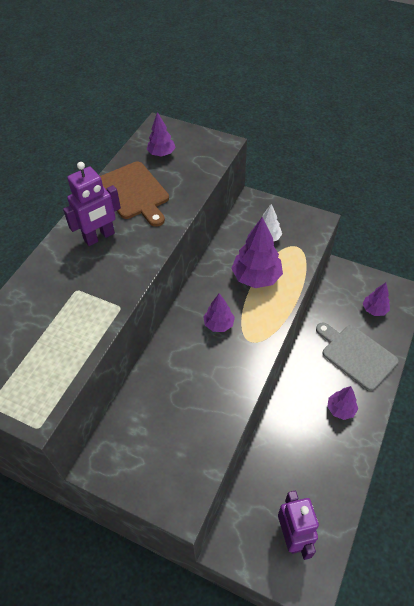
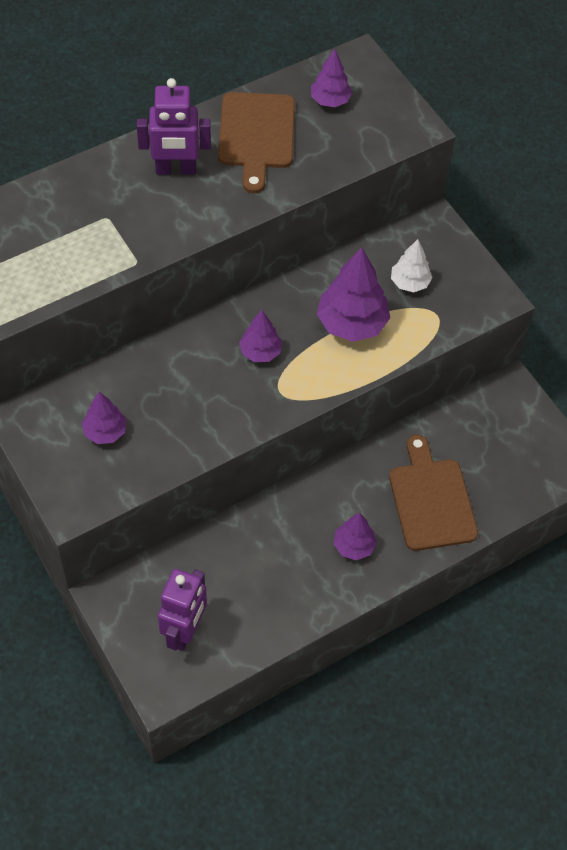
camera: 30 degrees right, 5 degrees up
(356, 355) = (431, 500): grey cutting board -> brown cutting board
(374, 310) = (507, 462): purple tree -> purple tree (105, 432)

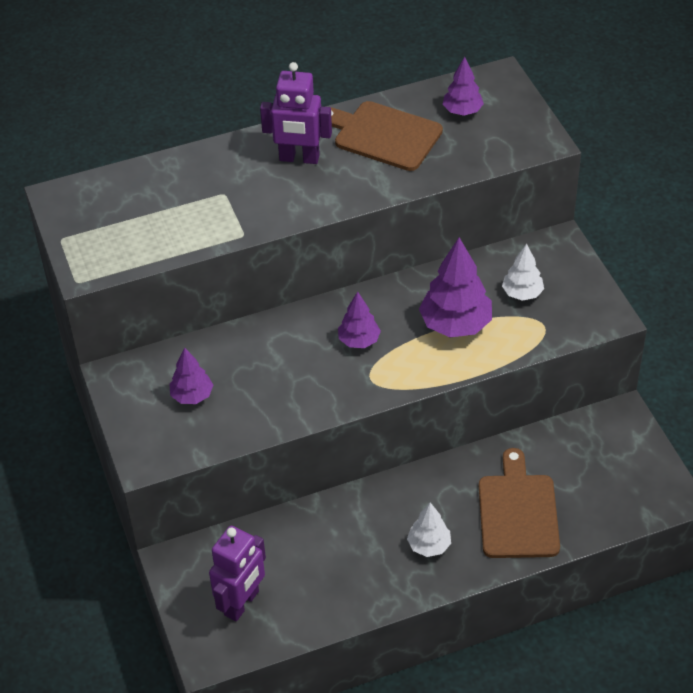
camera: 15 degrees right, 10 degrees down
(256, 135) = (383, 135): brown cutting board -> brown cutting board turned 105 degrees clockwise
(353, 546) = (429, 545): purple tree -> white tree

